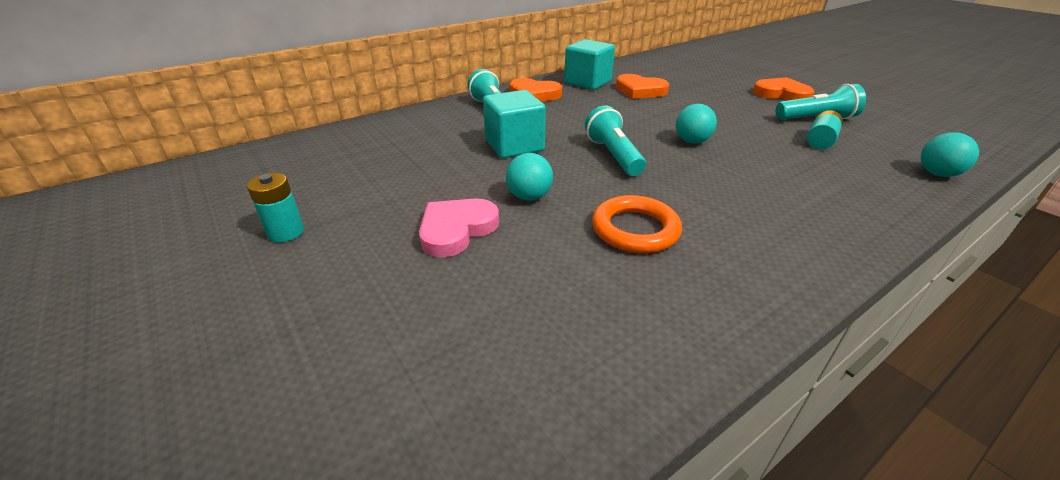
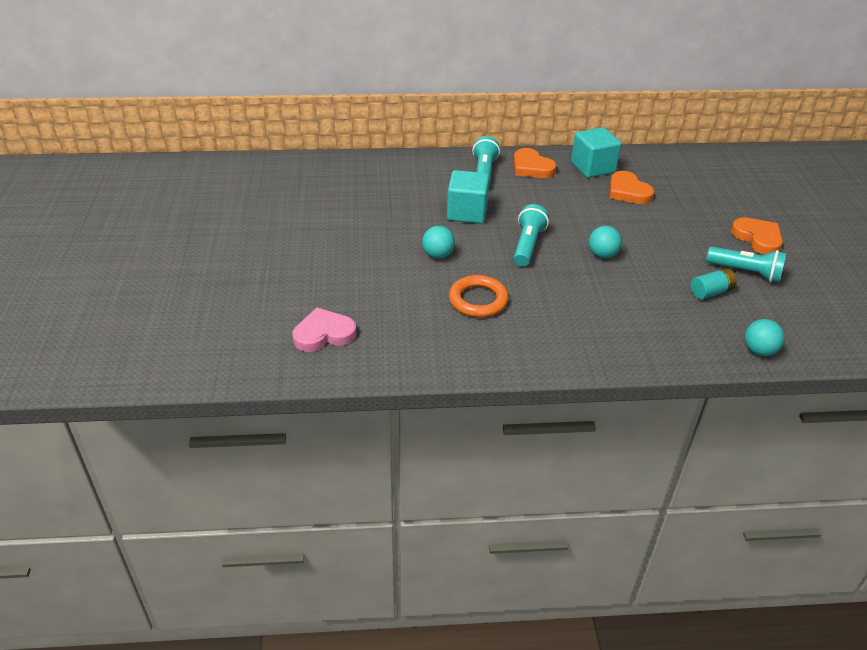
camera: 30 degrees right, 5 degrees up
(286, 232) = (289, 227): turquoise battery -> none
(456, 230) = (377, 260): pink heart -> pink heart (324, 334)

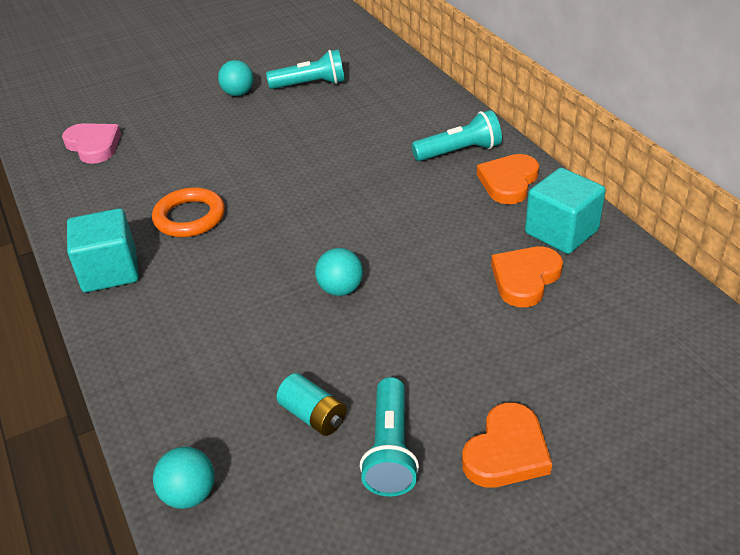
camera: 70 degrees right, 0 degrees up
(438, 255) = (259, 169): turquoise ball -> turquoise ball (238, 93)
(467, 212) = (359, 164): turquoise cube -> turquoise cube (110, 271)
(527, 245) = (321, 224): turquoise flashlight -> turquoise flashlight (310, 84)

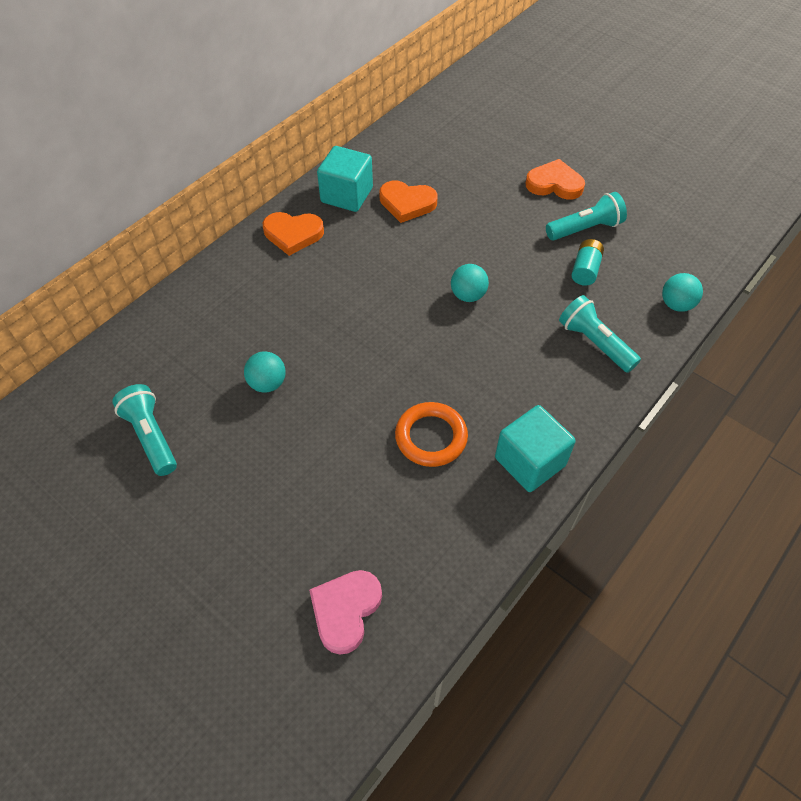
camera: 115 degrees left, 15 degrees up
(238, 93) = (186, 505): turquoise ball -> turquoise ball (267, 383)
(459, 151) = (256, 274): turquoise flashlight -> turquoise flashlight (594, 343)

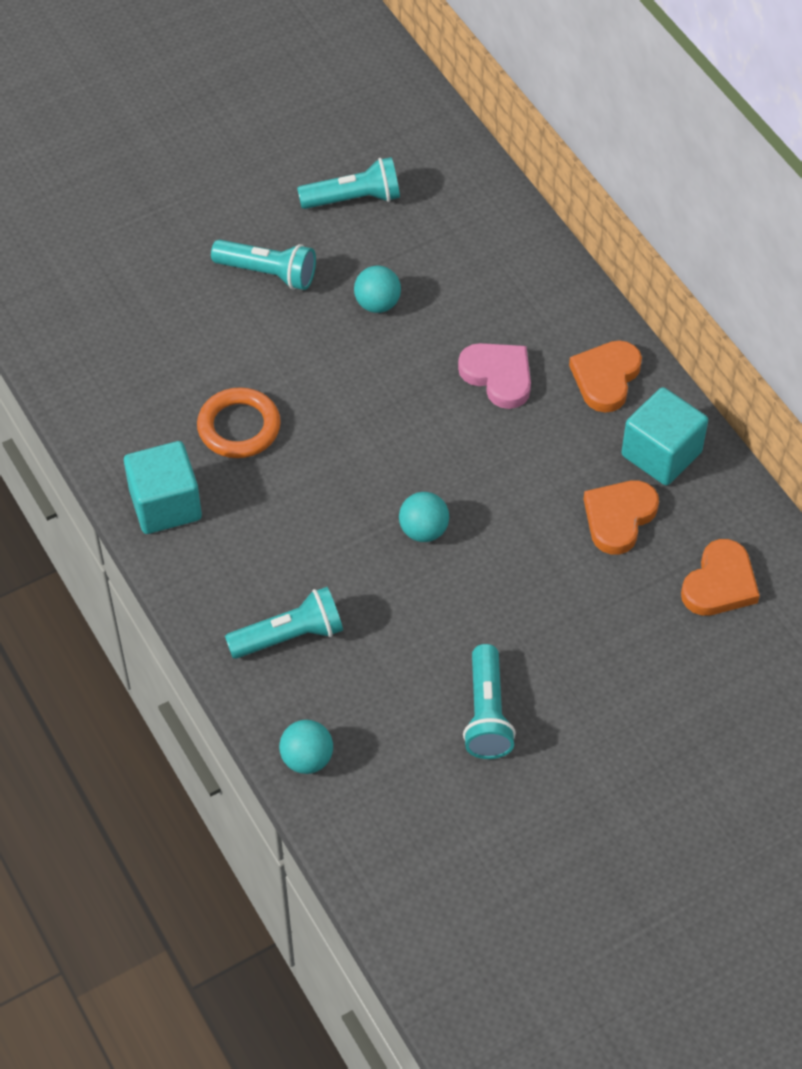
camera: 110 degrees right, 0 degrees up
(257, 473) = (268, 273): none -> turquoise flashlight
(345, 610) = (92, 307): pink heart -> pink heart (498, 376)
(554, 184) = (593, 715): orange heart -> orange heart (720, 583)
(585, 270) = (411, 679): turquoise battery -> none

